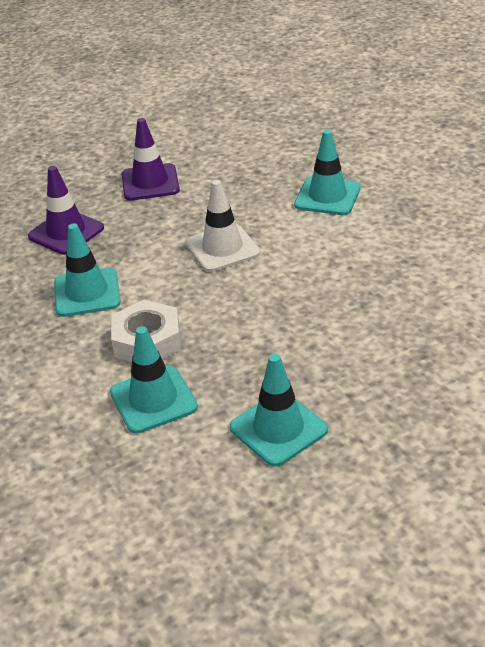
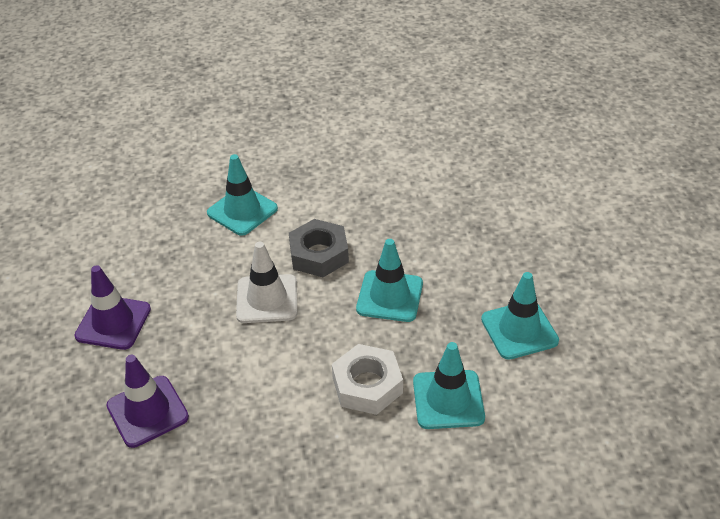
camera: 70 degrees left, 5 degrees up
(87, 293) = (266, 415): turquoise traffic cone -> turquoise traffic cone (389, 296)
(301, 259) = (319, 254): none -> grey nut

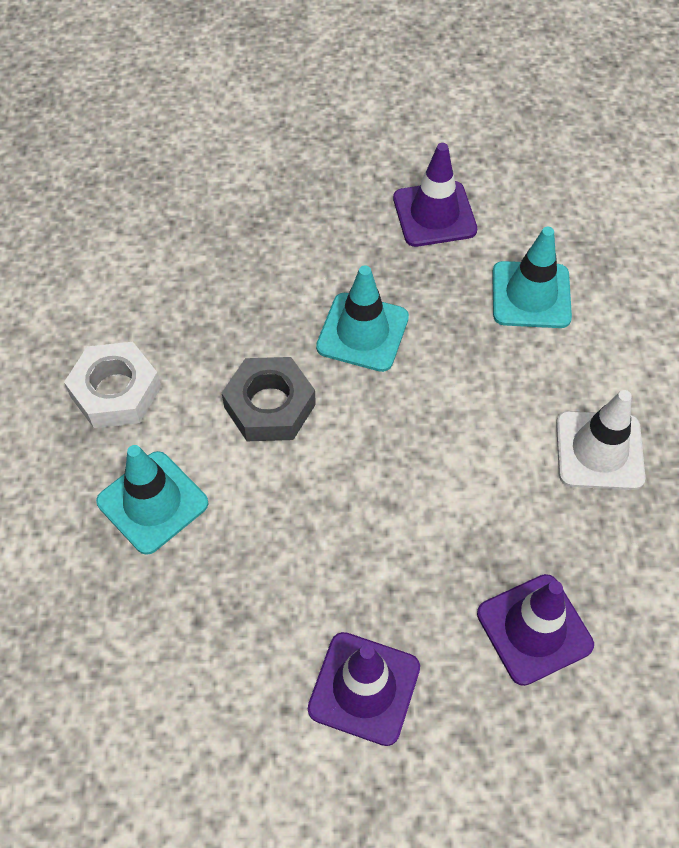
camera: 85 degrees left, 15 degrees up
(267, 299) = (346, 475): white traffic cone -> white traffic cone (599, 451)
(367, 385) = (505, 371): white nut -> white nut (116, 392)
(519, 330) = (434, 214): turquoise traffic cone -> purple traffic cone

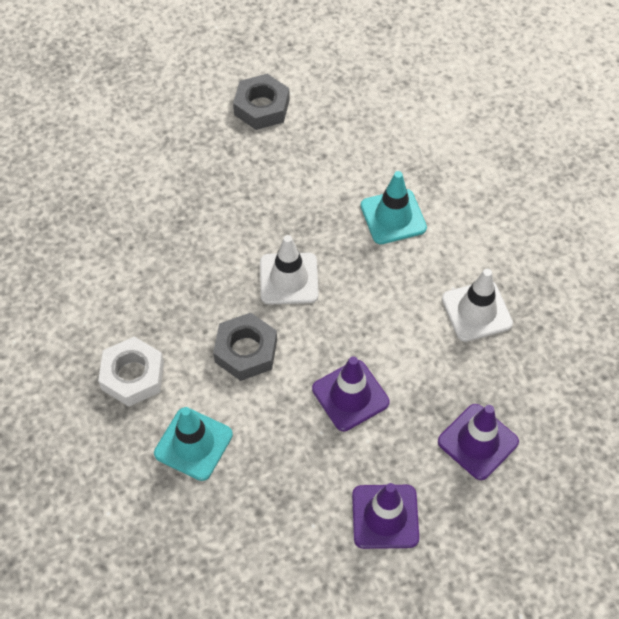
camera: 20 degrees left, 0 degrees up
(362, 332) = (289, 279): turquoise traffic cone -> white traffic cone
(414, 117) = (262, 107): none -> grey nut
(434, 214) = (305, 177): purple traffic cone -> purple traffic cone (350, 395)

